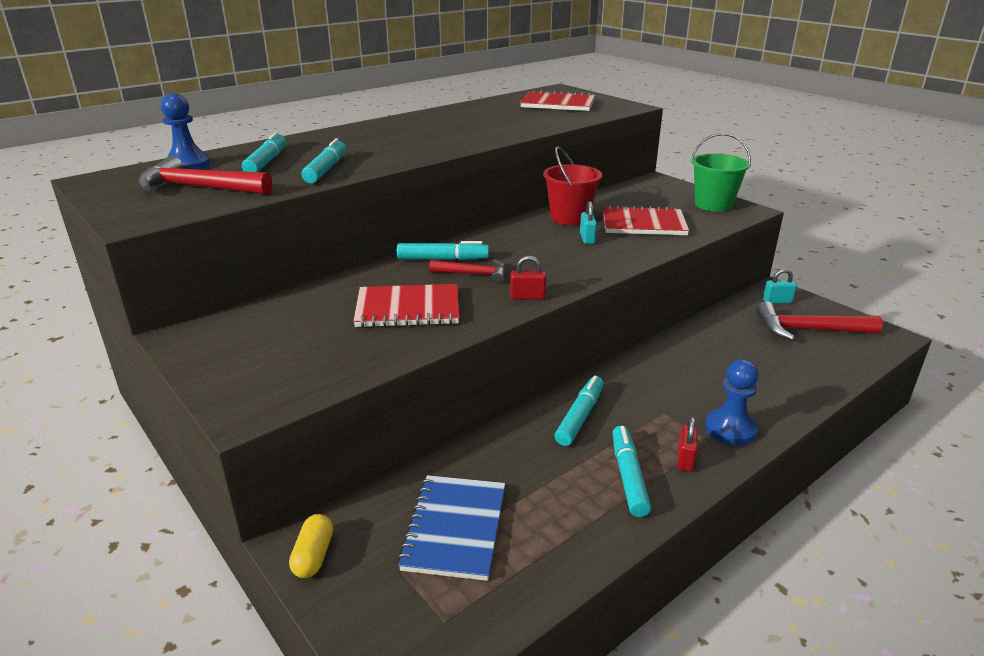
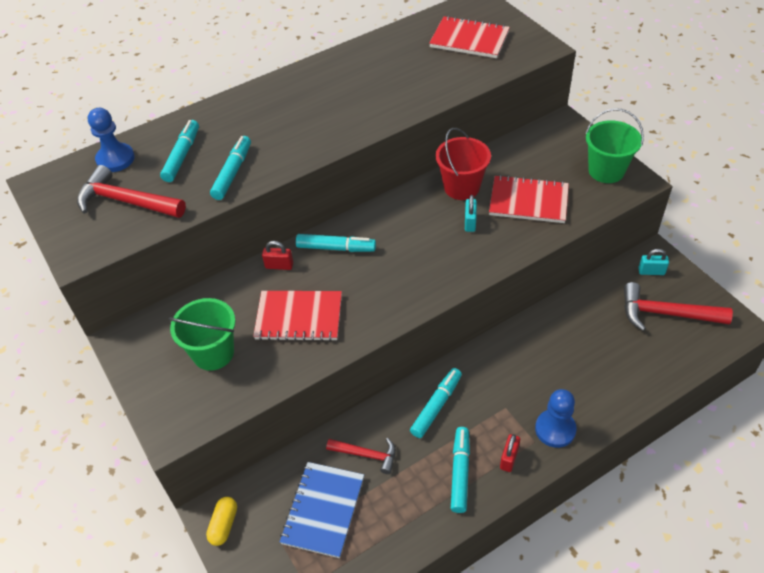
camera: 10 degrees right, 20 degrees up
(301, 341) = (213, 353): none -> green bucket
(473, 274) = (359, 272): red hammer -> red hammer (366, 455)
(527, 297) = (399, 307): red padlock -> red padlock (279, 266)

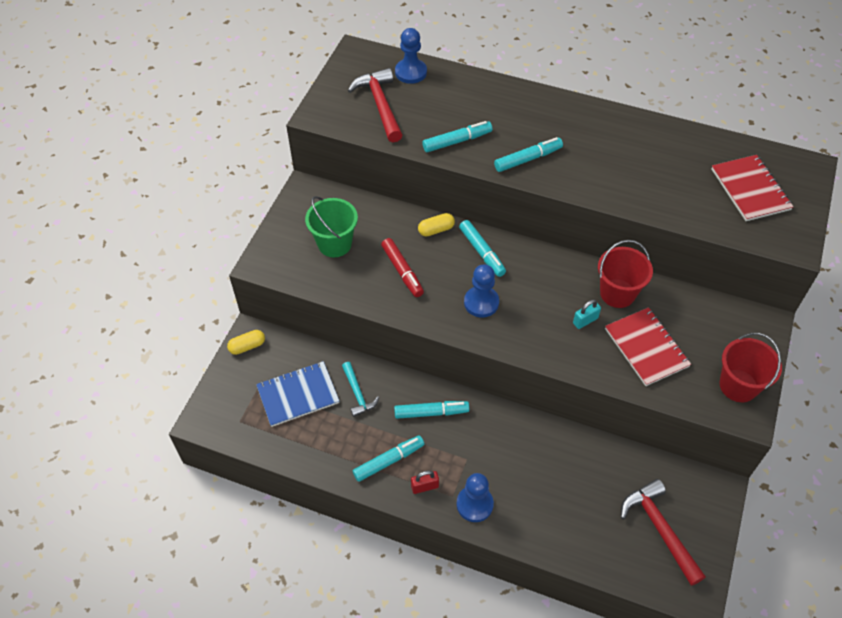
camera: 50 degrees right, 5 degrees up
(182, 156) = (446, 104): turquoise marker -> turquoise marker (527, 159)
(279, 266) = (436, 230): red padlock -> yellow capsule
(299, 317) = (402, 271): red notebook -> red marker
(366, 455) = (357, 393): red hammer -> turquoise hammer
(388, 280) = (481, 303): none -> blue pawn
(606, 171) = (738, 385): green bucket -> red bucket
(651, 271) = (697, 494): turquoise padlock -> none

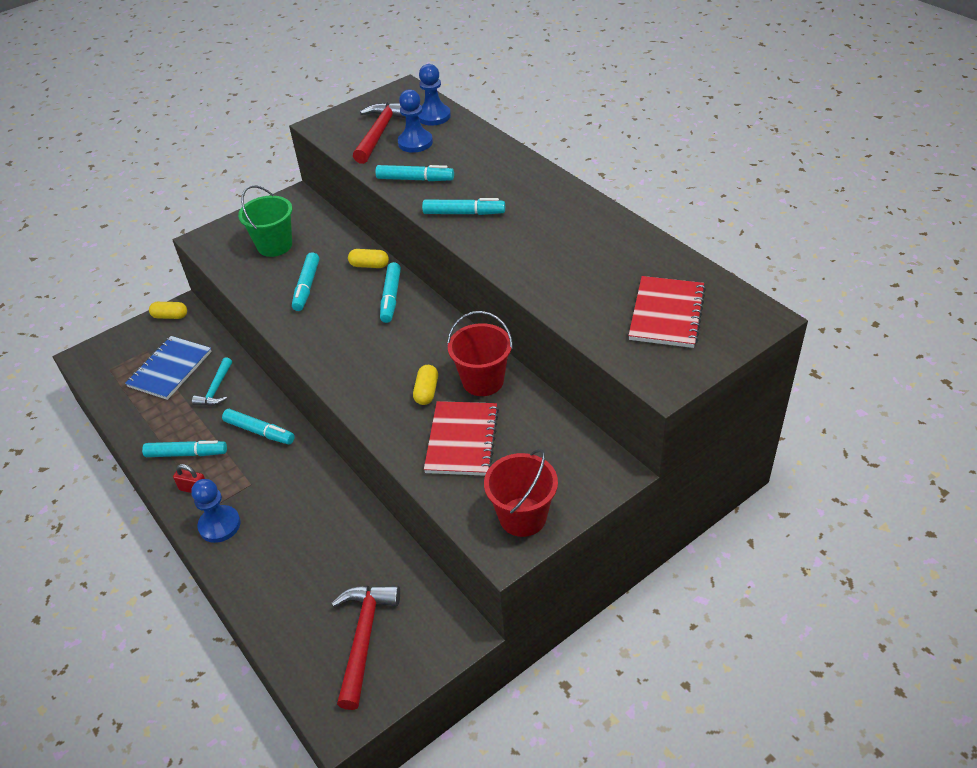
camera: 35 degrees right, 10 degrees down
(298, 395) = (170, 369): blue notebook -> blue notebook turned 75 degrees counterclockwise
(402, 271) = (307, 286): red marker -> turquoise marker
(481, 303) = (347, 338): blue pawn -> blue pawn (415, 143)
(585, 321) = (426, 391): turquoise padlock -> yellow capsule

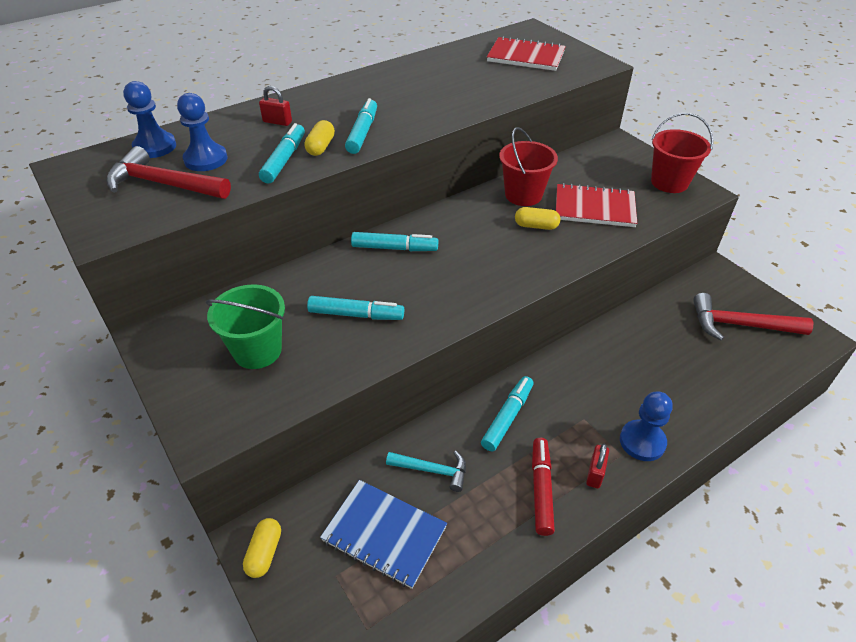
camera: 90 degrees left, 0 degrees up
(186, 454) = (541, 489): turquoise marker -> red marker
(369, 265) = (333, 264): yellow capsule -> yellow capsule (321, 147)
(479, 164) = (277, 122): none -> red padlock

